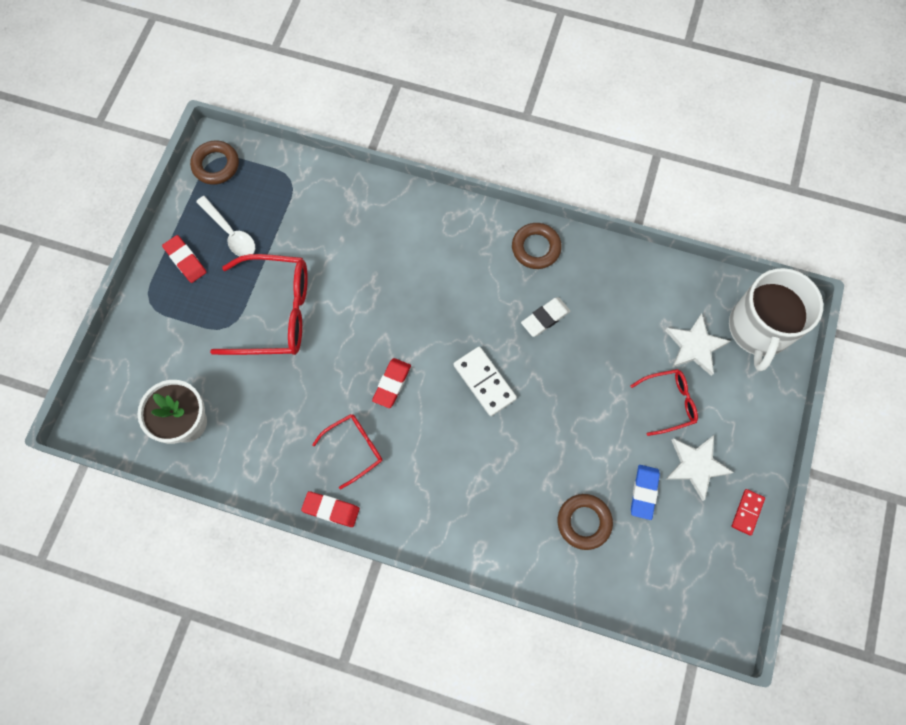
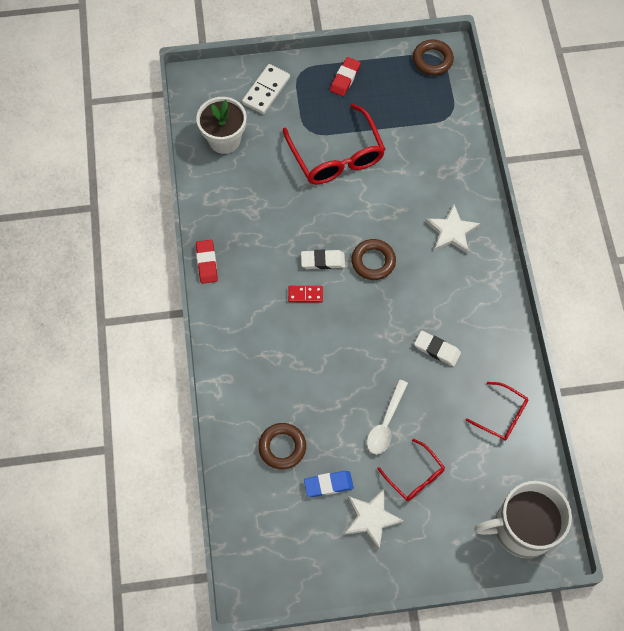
camera: 65 degrees right, 5 degrees down
(230, 233) = (383, 96): white spoon -> white spoon (385, 423)
(354, 448) = (259, 258): red glasses -> red glasses (502, 415)
(392, 384) = (323, 261): red eraser -> white eraser
(484, 382) = (358, 326): white domino -> white domino (266, 90)
(536, 248) = (495, 317): brown ring -> brown ring (373, 261)
(695, 346) = (476, 479): white star -> white star (451, 232)
(747, 512) = (352, 575): red domino -> red domino (305, 295)

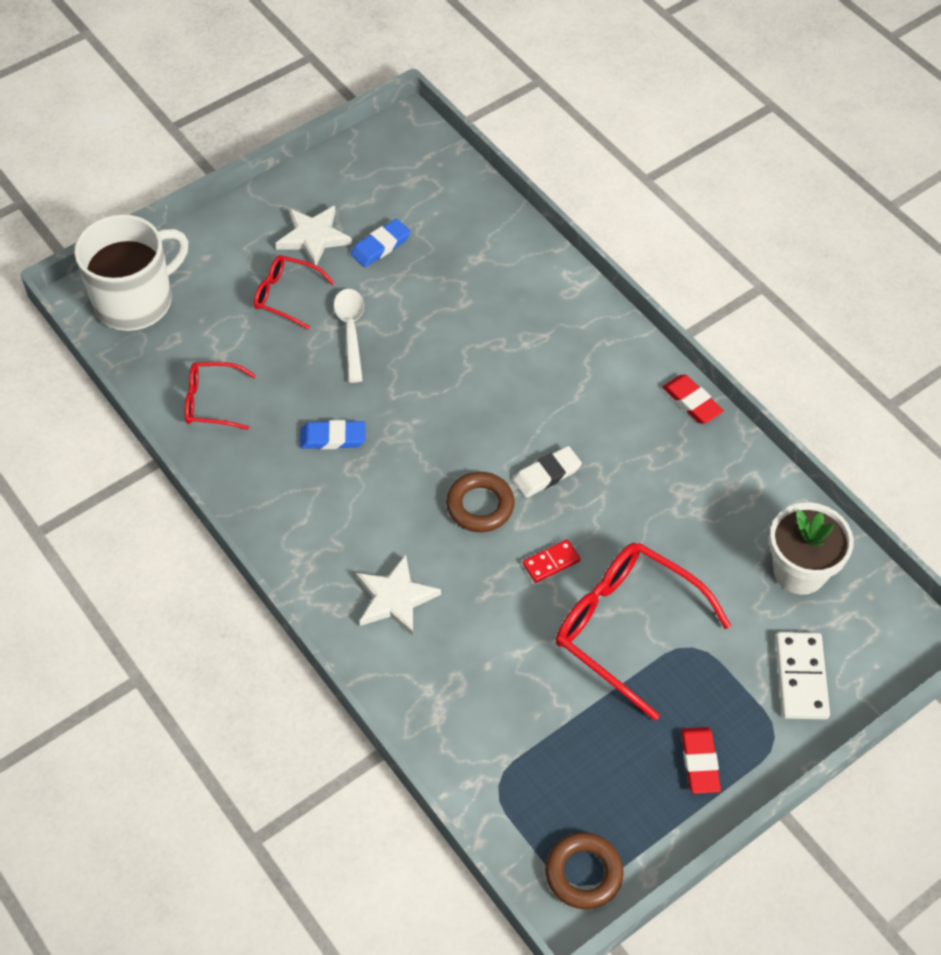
camera: 150 degrees right, 10 degrees down
(282, 447) = (456, 257): brown ring -> none
(305, 295) = (541, 423): red domino -> red domino (551, 562)
(437, 349) = (333, 438): white eraser -> blue eraser

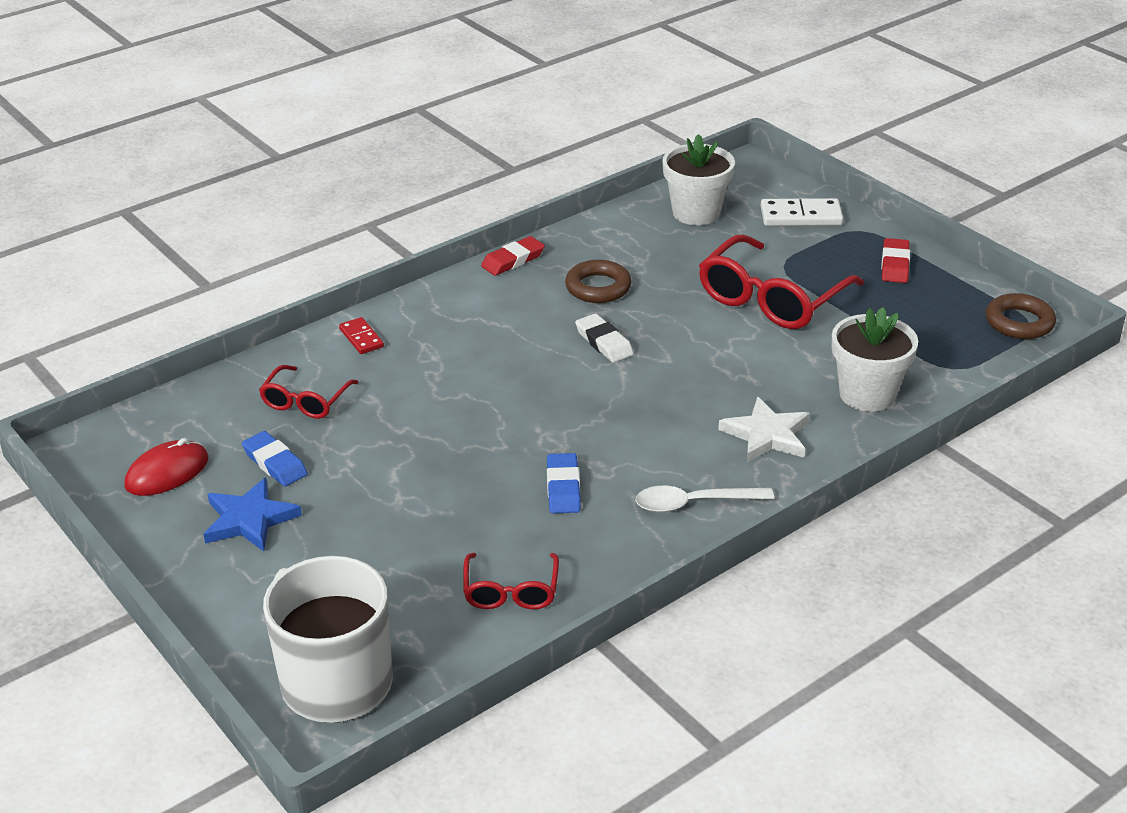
camera: 90 degrees left, 20 degrees down
(286, 296) = (344, 537): red glasses -> red glasses (306, 401)
(313, 237) = (249, 519): white star -> blue star
(351, 331) = (406, 481): white spoon -> white spoon (693, 503)
(374, 183) = (167, 472): none -> red mouse
(455, 694) = (867, 394): none -> white flower pot
(480, 505) = (646, 383): brown ring -> brown ring (598, 287)
(551, 562) = (707, 340): red domino -> red domino (361, 338)
(699, 762) = (895, 265): red eraser -> red eraser turned 75 degrees counterclockwise

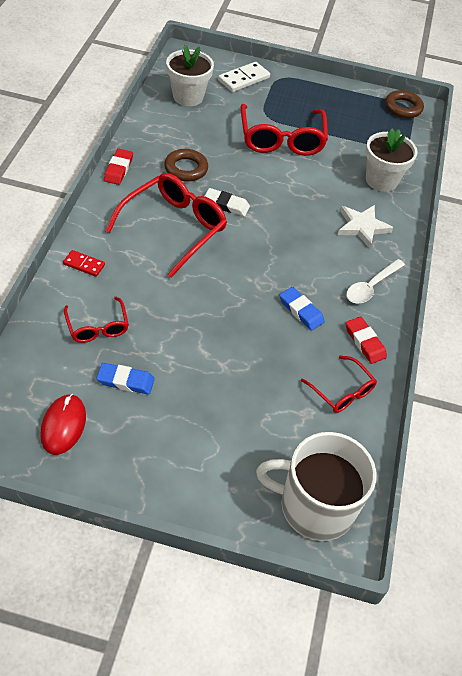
camera: 45 degrees left, 15 degrees up
(249, 519) = (153, 429): blue star -> none
(508, 342) = (174, 228): none -> red glasses
(895, 265) = (317, 94): red eraser -> red eraser (365, 342)

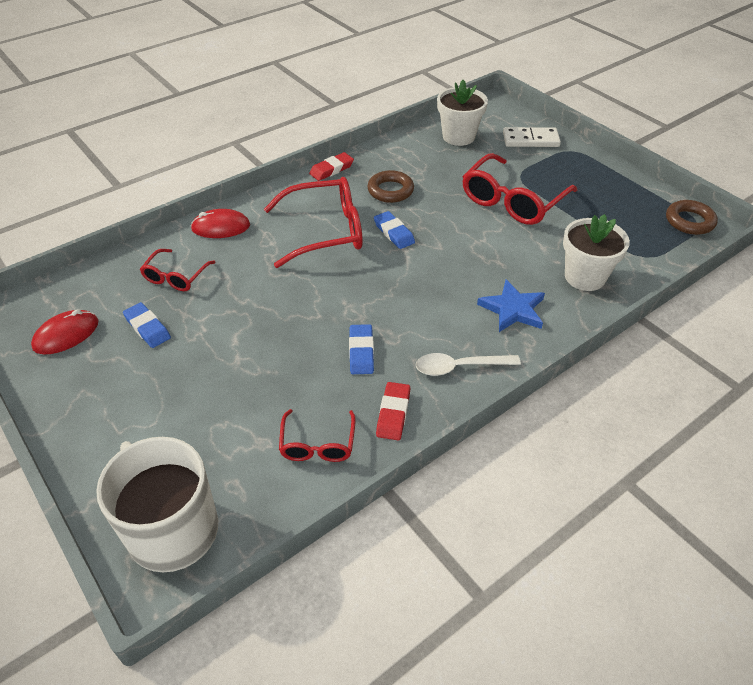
camera: 45 degrees right, 5 degrees down
(84, 265) = (221, 227): red domino -> red mouse
(226, 205) = (394, 233): white eraser -> blue eraser
(362, 227) = (512, 309): white star -> blue star

